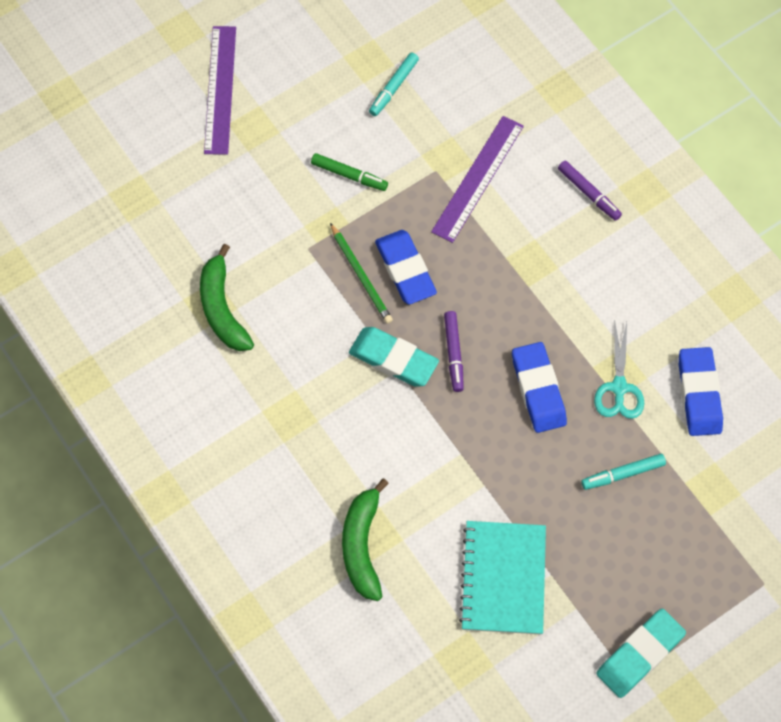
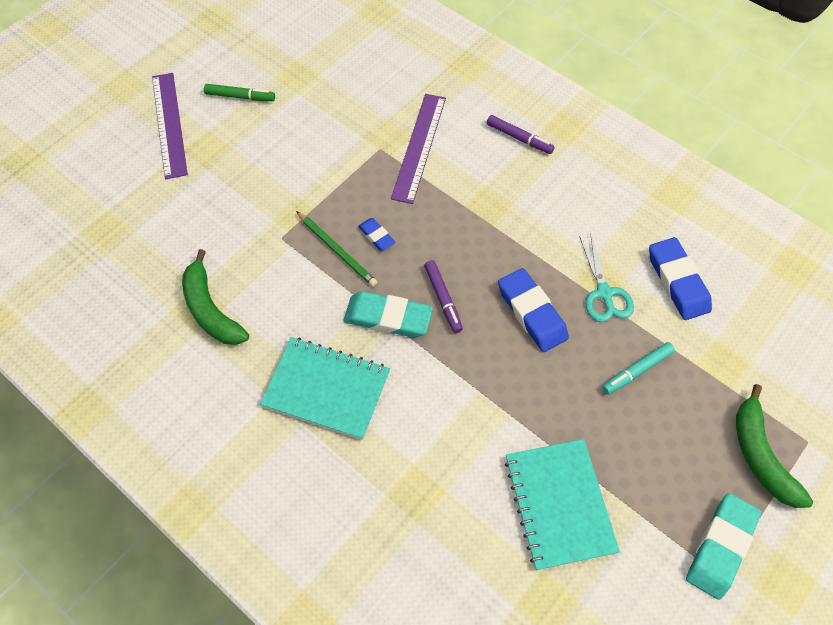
camera: 15 degrees left, 5 degrees down
(315, 416) = (326, 389): none -> turquoise notebook
(349, 175) = (303, 168): green marker -> green marker (240, 96)
(362, 545) = (407, 507): green banana -> green banana (760, 455)
(393, 87) = (324, 91): turquoise marker -> none
(405, 270) = (376, 236): blue eraser -> blue eraser, size x0.53

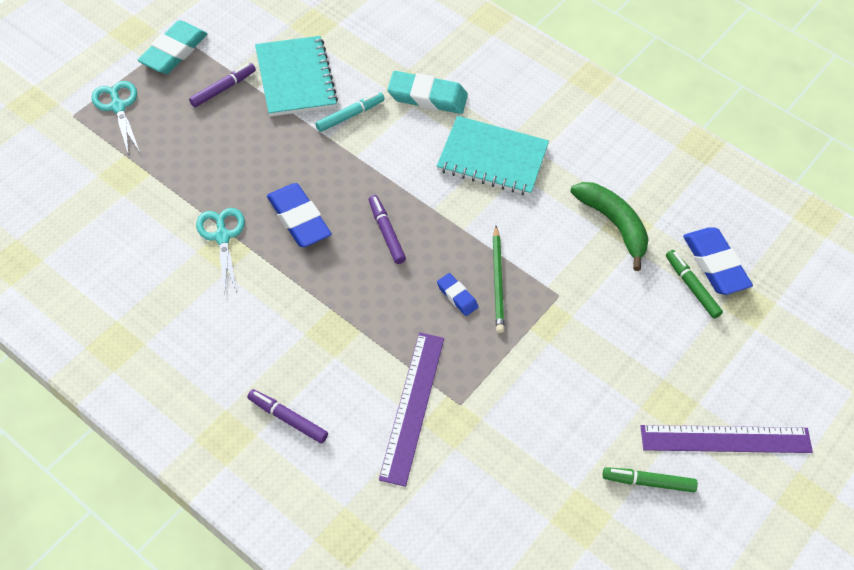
camera: 175 degrees right, 5 degrees down
(153, 246) = (691, 287): none -> green marker
(169, 124) = (726, 439): purple ruler -> purple ruler turned 75 degrees counterclockwise
(337, 250) = (498, 281): green pencil -> green pencil turned 135 degrees counterclockwise
(388, 318) = (440, 216): turquoise eraser -> turquoise eraser (427, 97)
(637, 371) = (207, 169): turquoise marker -> turquoise marker (350, 115)
(644, 485) = (223, 89): none -> purple marker
(677, 282) = (143, 247): blue eraser -> blue eraser (715, 264)
(760, 455) = (118, 106): green banana -> turquoise scissors

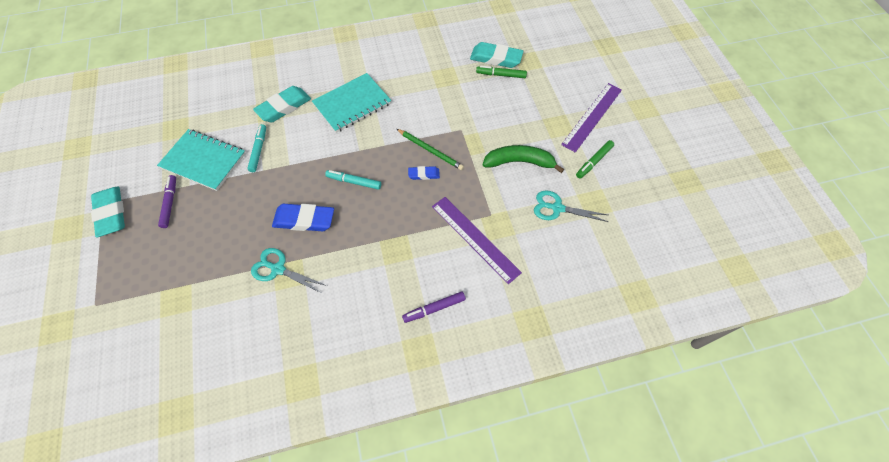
camera: 50 degrees left, 5 degrees up
(118, 106) = (118, 272): turquoise scissors -> turquoise scissors (557, 208)
(386, 232) = (354, 182): purple marker -> turquoise marker
(613, 225) = (439, 81): green banana -> green banana (519, 162)
(715, 264) = (496, 58): blue eraser -> turquoise eraser

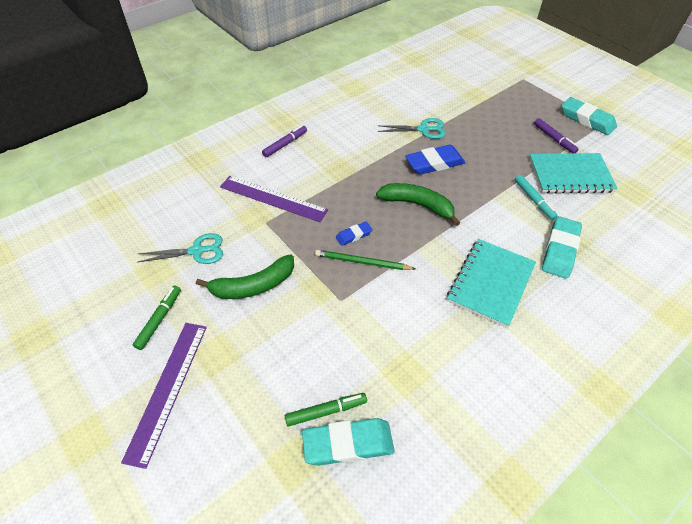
camera: 155 degrees right, 10 degrees down
(354, 182) = (417, 205): turquoise marker -> green banana

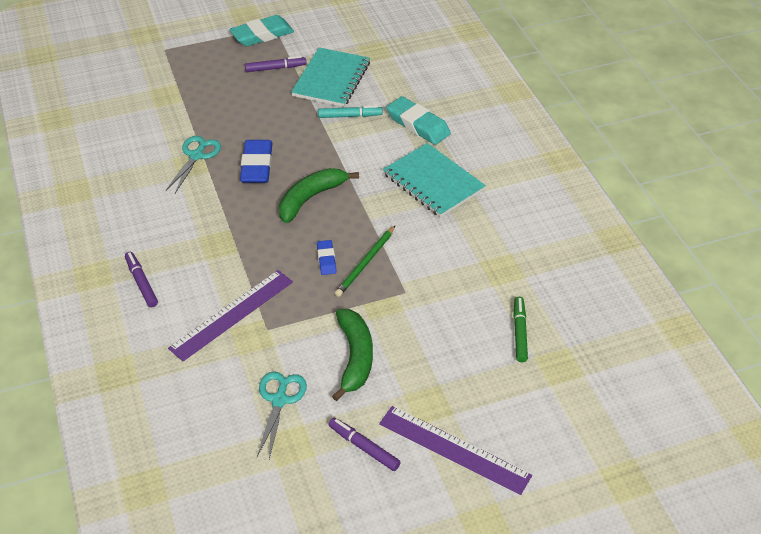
camera: 70 degrees left, 5 degrees down
(159, 319) = (364, 447): green marker -> purple marker
(348, 444) = (554, 325): turquoise eraser -> none

